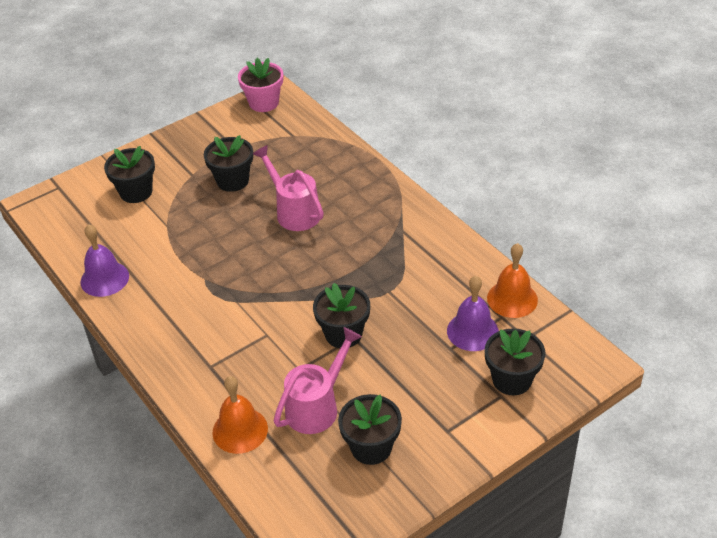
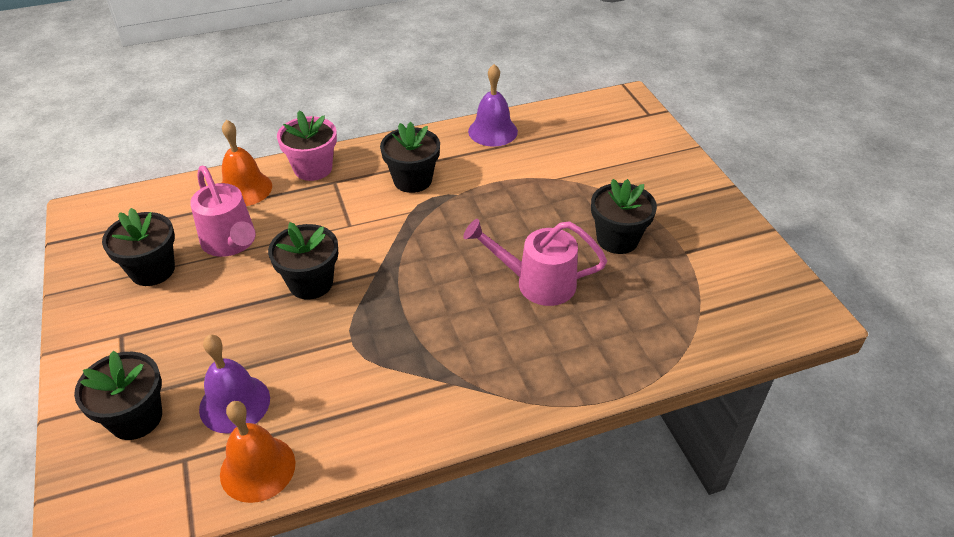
camera: 105 degrees right, 0 degrees up
(136, 192) = (622, 163): black flower pot -> black flower pot (412, 180)
(264, 103) = (786, 296): pink flower pot -> pink flower pot (313, 168)
(294, 211) = (536, 283): pink watering can -> pink watering can turned 150 degrees counterclockwise

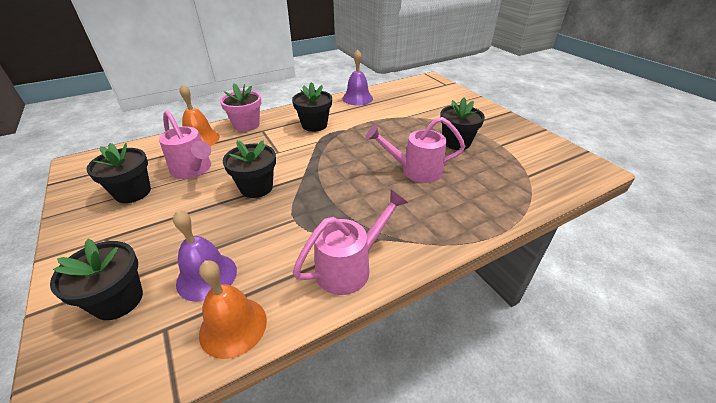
camera: 10 degrees left, 5 degrees down
(405, 416) = (350, 267): none -> pink watering can

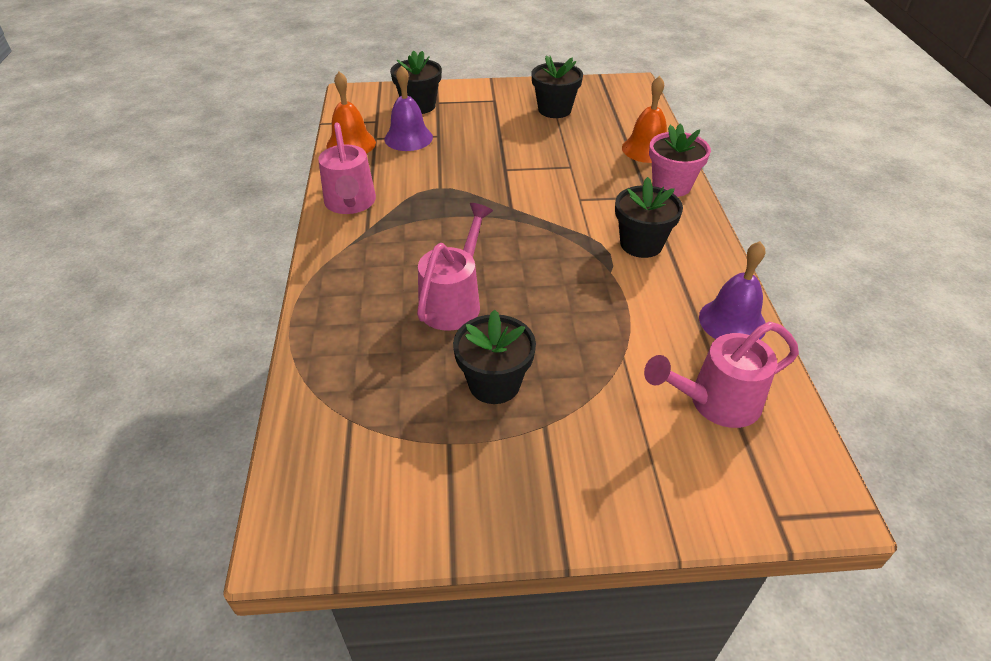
camera: 115 degrees right, 5 degrees up
(193, 170) = (574, 141): pink watering can -> pink watering can (715, 402)
(256, 187) = (511, 174): black flower pot -> none

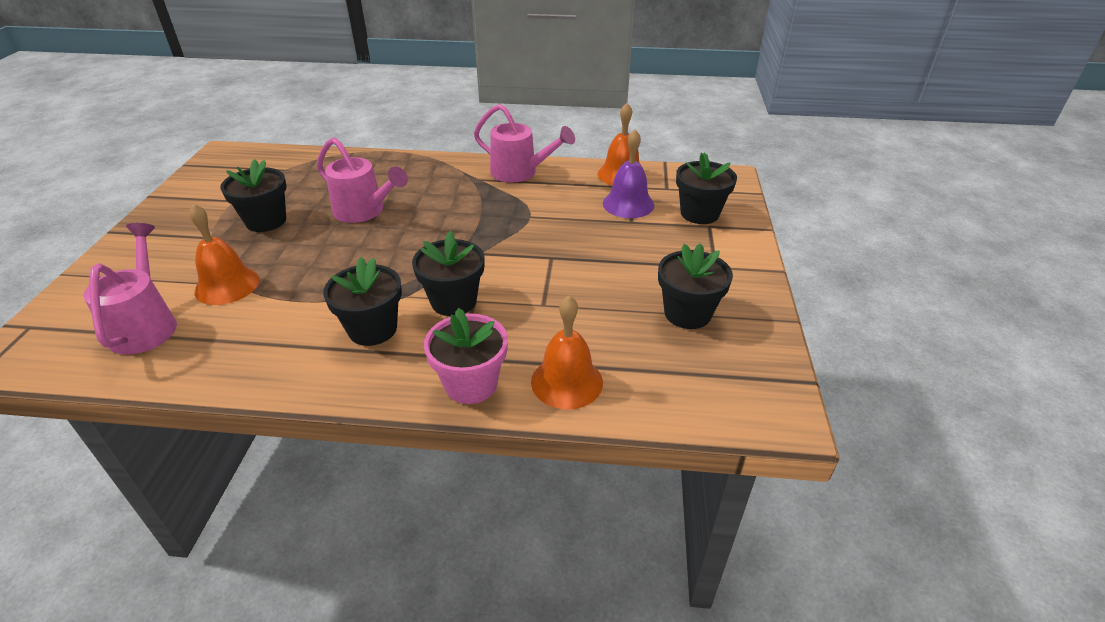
camera: 100 degrees right, 5 degrees down
(350, 204) = (520, 173): pink watering can -> pink watering can turned 150 degrees counterclockwise
(585, 209) = (453, 301): none -> black flower pot
(627, 365) = (227, 285): none -> orange bell
(732, 321) = (218, 365): purple bell -> none

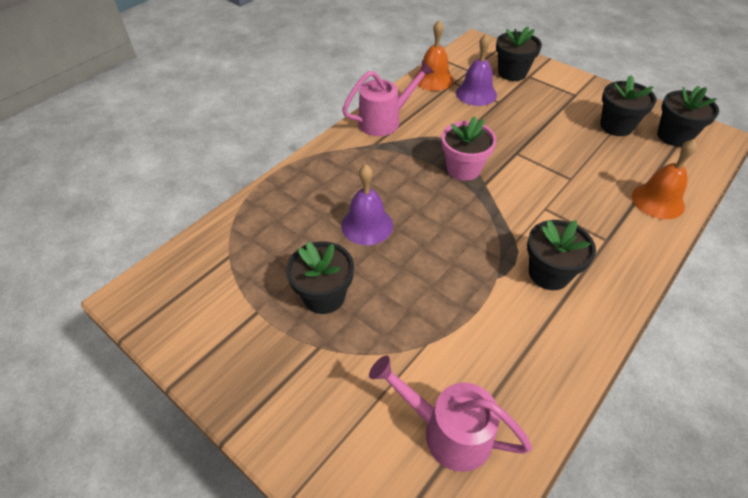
camera: 55 degrees left, 10 degrees up
(227, 285) = (421, 352): orange bell -> none
(364, 211) = (367, 225): pink watering can -> purple bell
(453, 301) = (540, 218): black flower pot -> black flower pot (674, 136)
(471, 384) = (640, 244): pink flower pot -> pink flower pot (463, 168)

